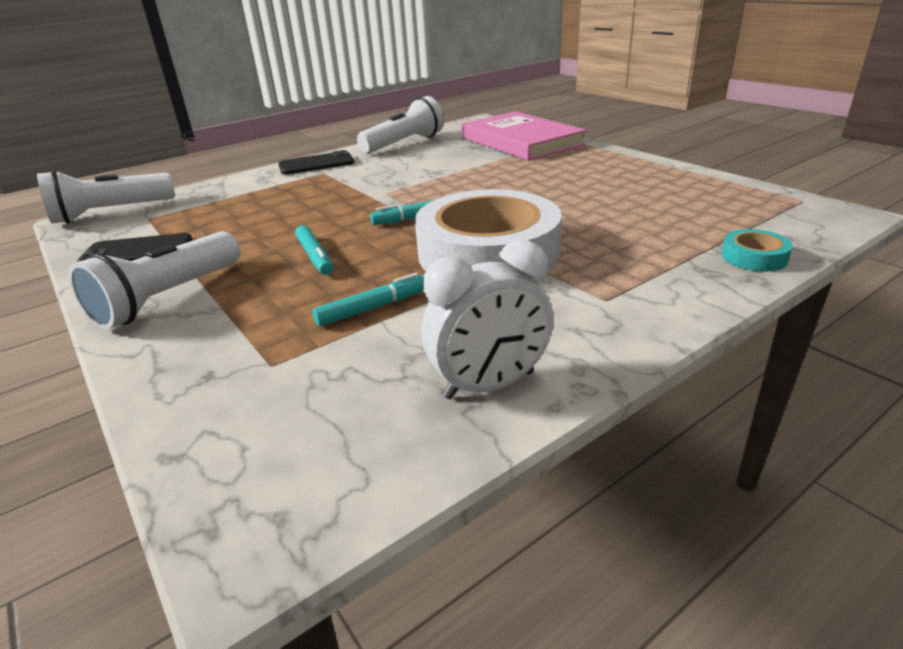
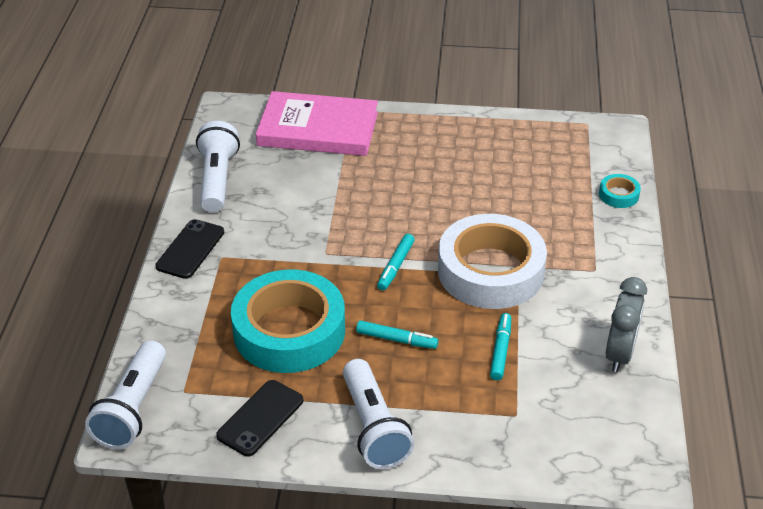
camera: 50 degrees left, 10 degrees up
(267, 219) = (289, 331): none -> turquoise tape
(489, 385) = (619, 354): white clock -> grey clock

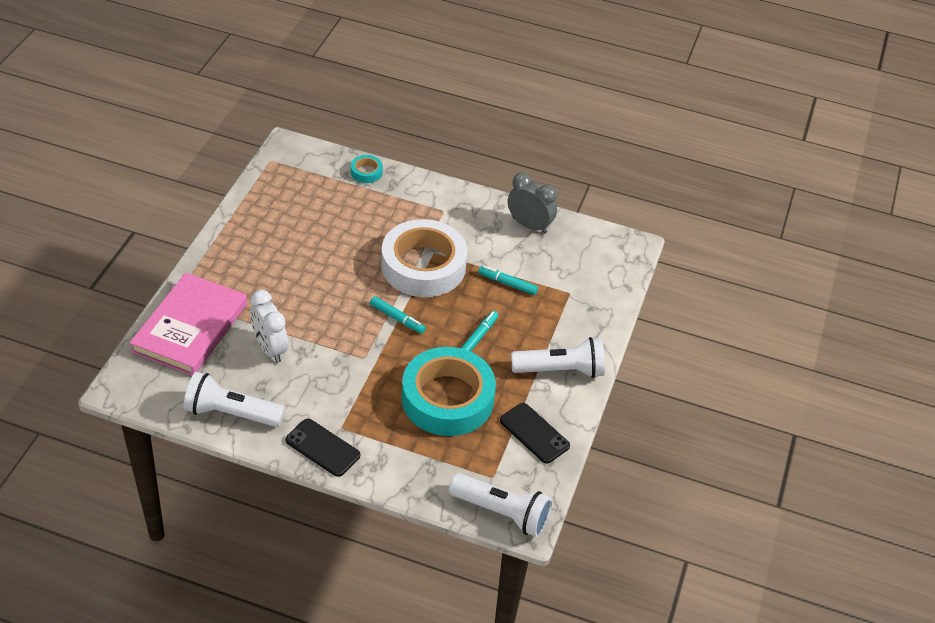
camera: 80 degrees left, 5 degrees up
(311, 184) = (270, 348): none -> white clock

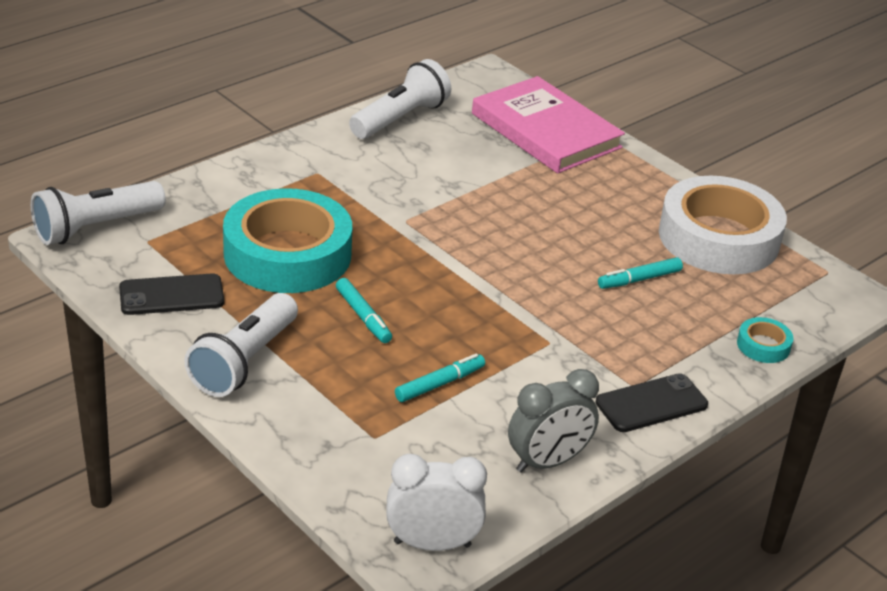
camera: 120 degrees right, 10 degrees down
(270, 348) = (473, 166): white clock -> white clock (432, 544)
(322, 448) = (302, 153): black phone -> black phone (651, 404)
(397, 318) = (449, 266): turquoise marker -> turquoise marker (639, 279)
(423, 266) = (529, 323): white tape -> white tape (718, 237)

